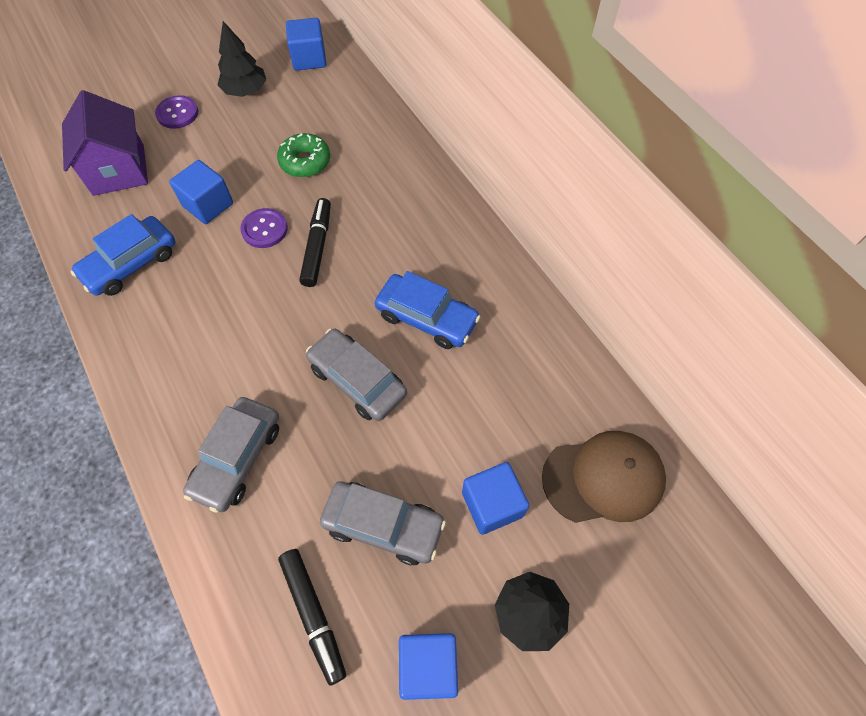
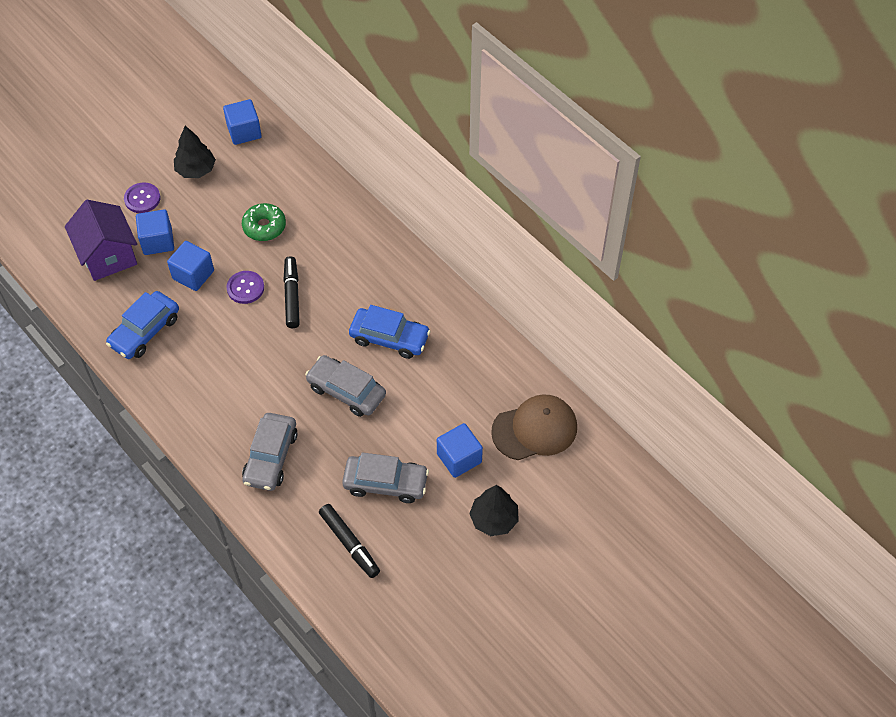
camera: 10 degrees left, 5 degrees down
(428, 666) = (432, 559): blue cube -> blue cube (157, 241)

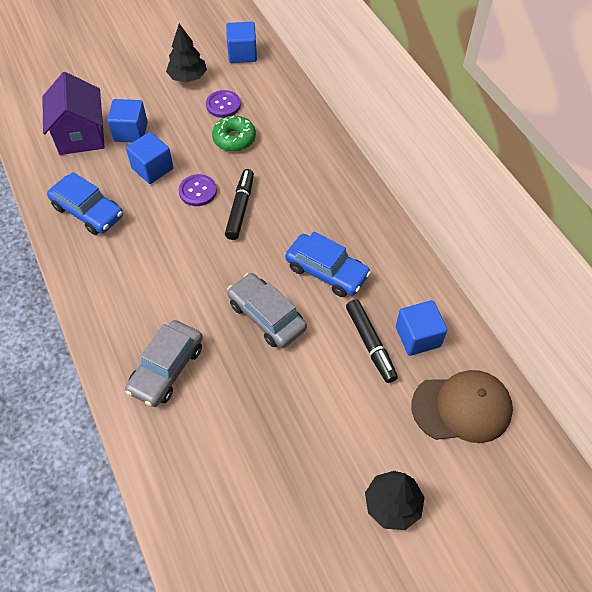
camera: 15 degrees right, 0 degrees up
(142, 199) = (131, 92): purple button -> purple button (223, 105)
(145, 331) = (88, 211): blue car -> blue car turned 105 degrees counterclockwise
(349, 543) = (221, 491): black marker -> black marker (370, 344)
(385, 483) = (280, 429): grey car -> none
(459, 458) = (369, 420): blue cube -> blue cube (418, 337)

